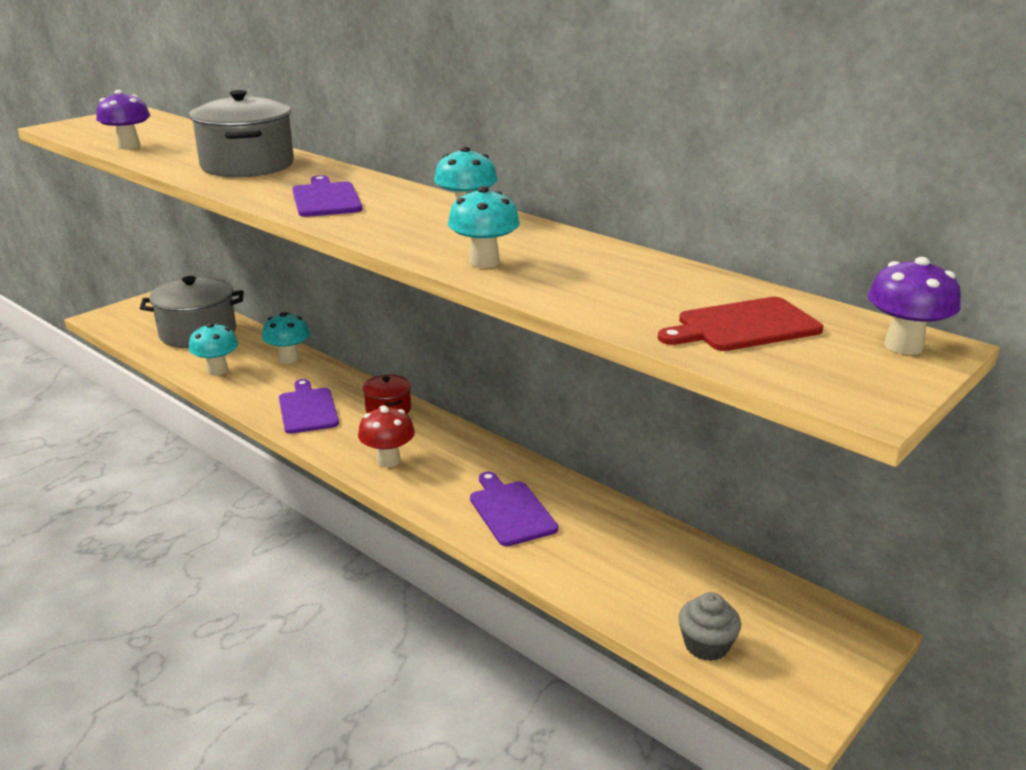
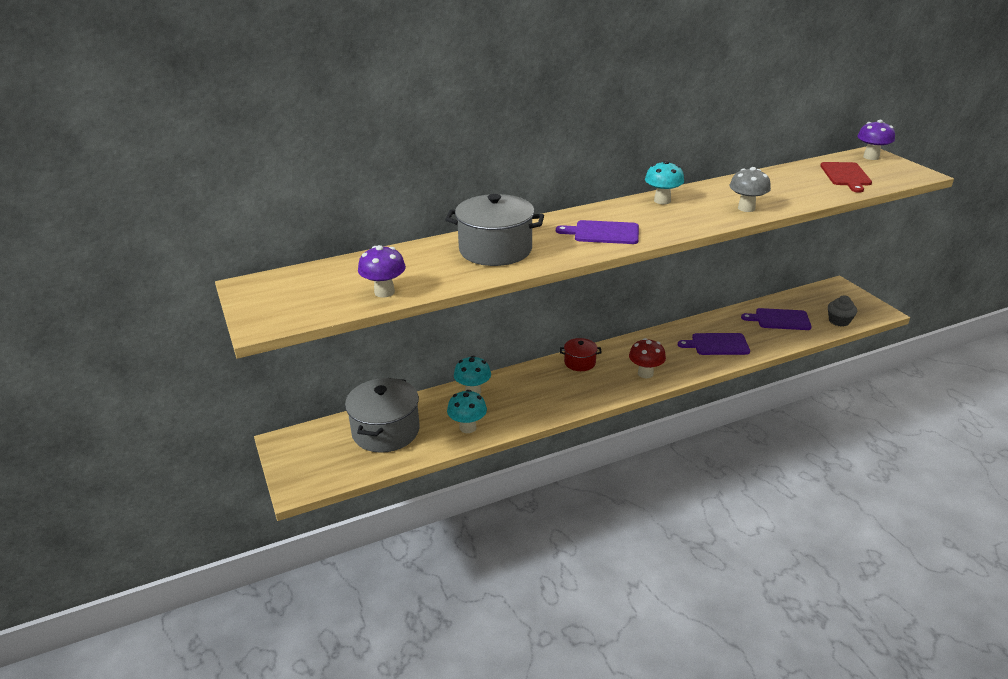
camera: 65 degrees left, 5 degrees up
(307, 409) = (559, 394): purple cutting board -> purple cutting board (780, 319)
(484, 262) = (746, 208): turquoise mushroom -> grey mushroom

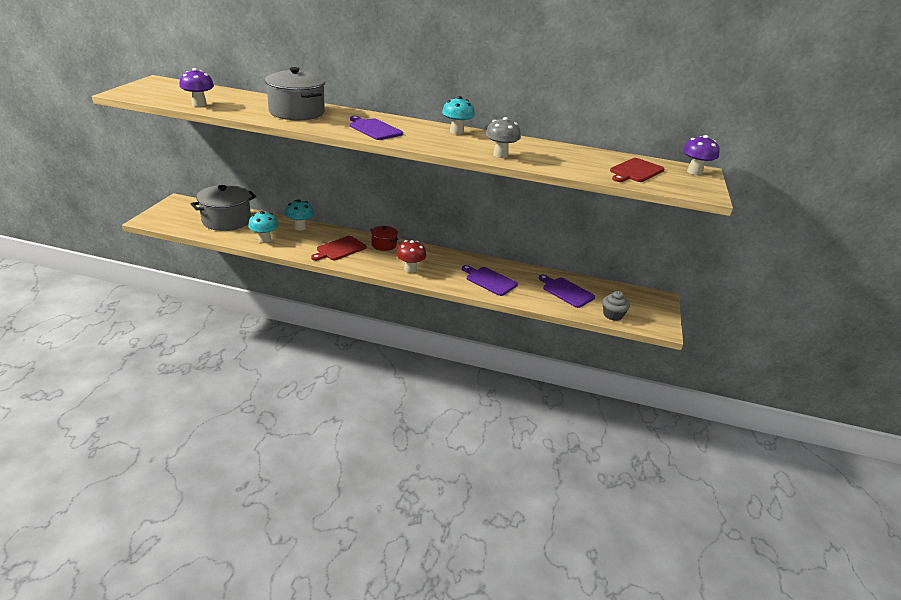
camera: 35 degrees right, 0 degrees up
(553, 392) = (340, 249): none -> red cutting board

